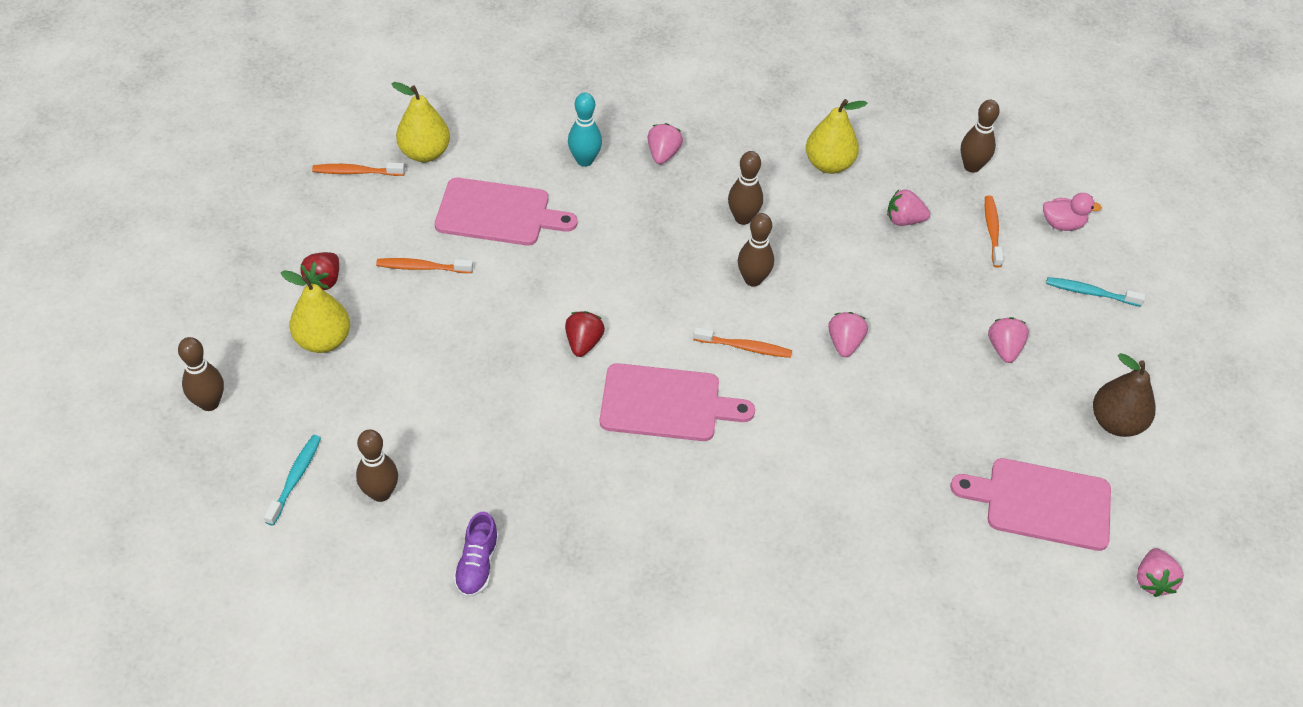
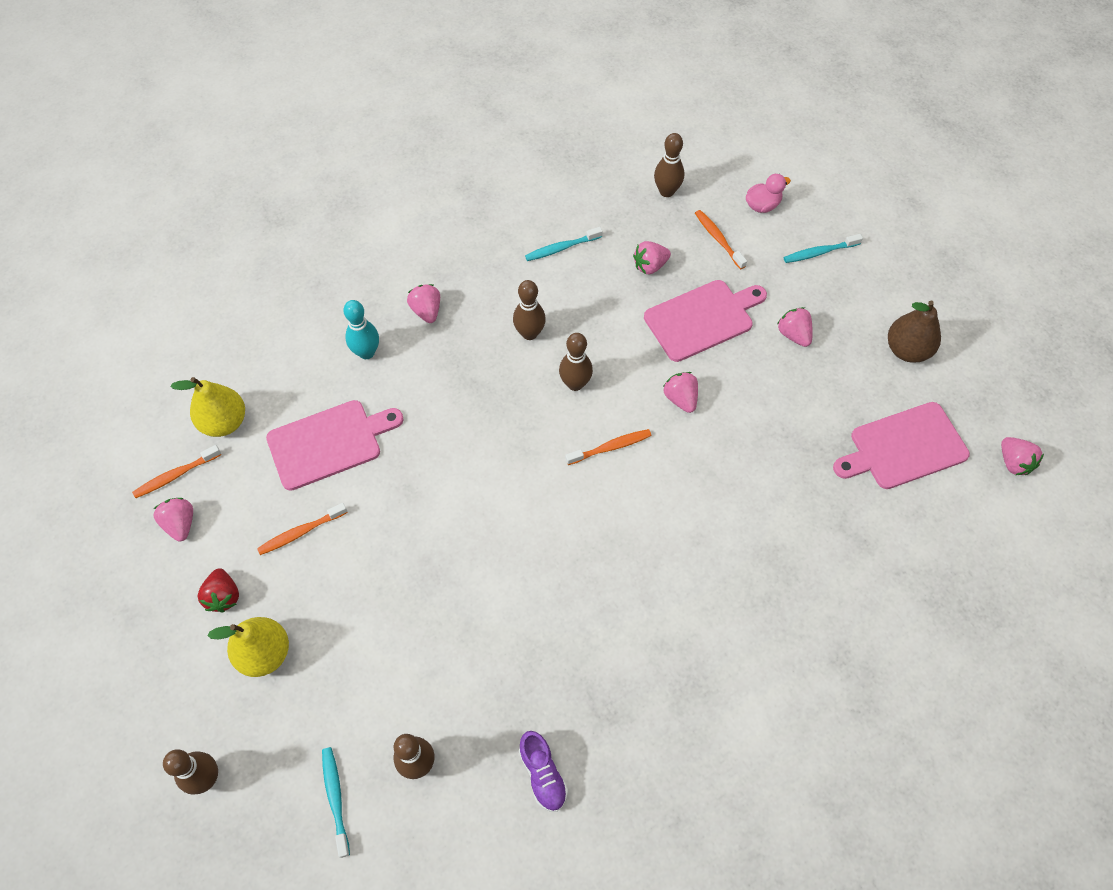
camera: 30 degrees left, 10 degrees up
(332, 209) = (180, 524): none -> pink strawberry
(583, 343) = (484, 520): red strawberry -> none
(666, 403) = (586, 534): pink cutting board -> pink cutting board (702, 319)
(829, 164) = (561, 248): yellow pear -> turquoise toothbrush

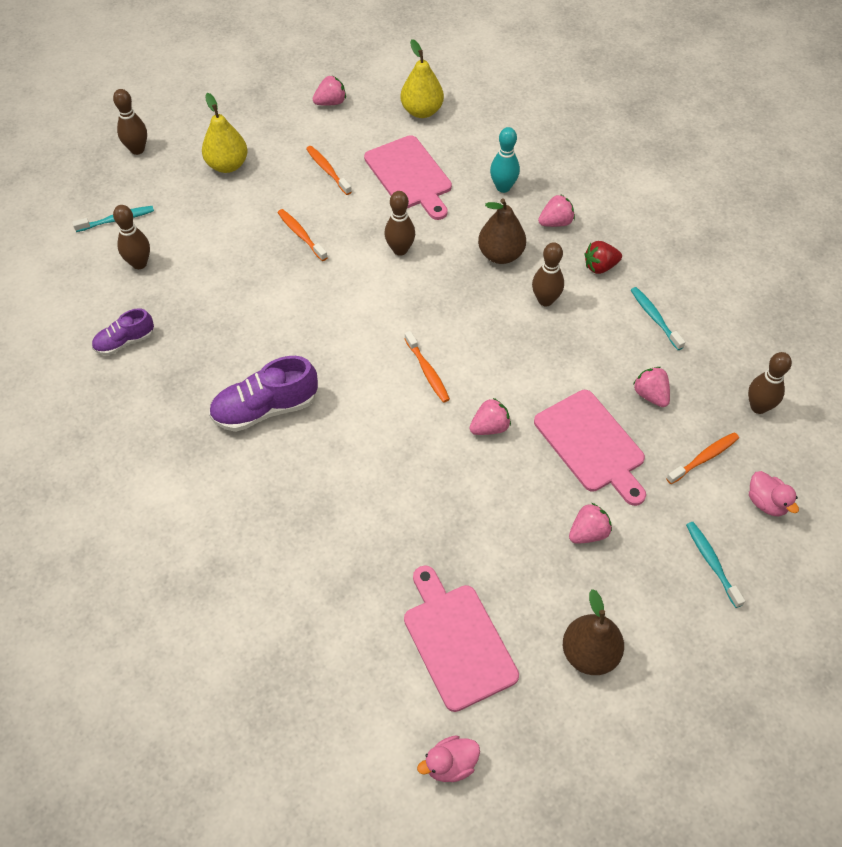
camera: 85 degrees right, 5 degrees down
(176, 475) = (371, 93): orange toothbrush -> orange toothbrush (301, 235)
(223, 596) = (272, 135): red strawberry -> red strawberry (600, 266)
(463, 365) = (500, 255): none -> brown pear
(575, 384) = (494, 339): brown bowling pin -> brown bowling pin (400, 250)
(649, 609) = (265, 409): none -> purple shoe
(1013, 462) = (450, 764): pink strawberry -> pink duck

